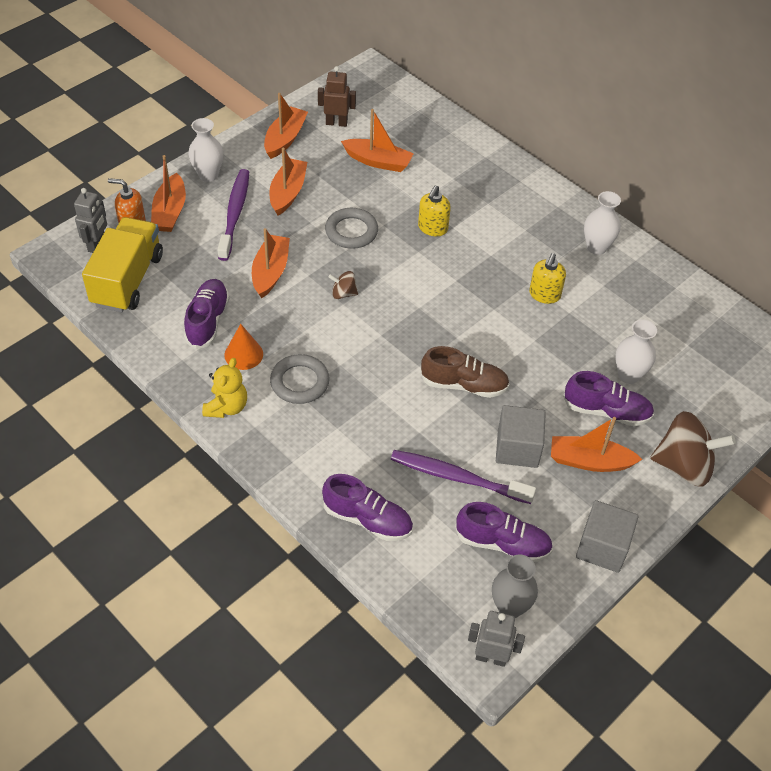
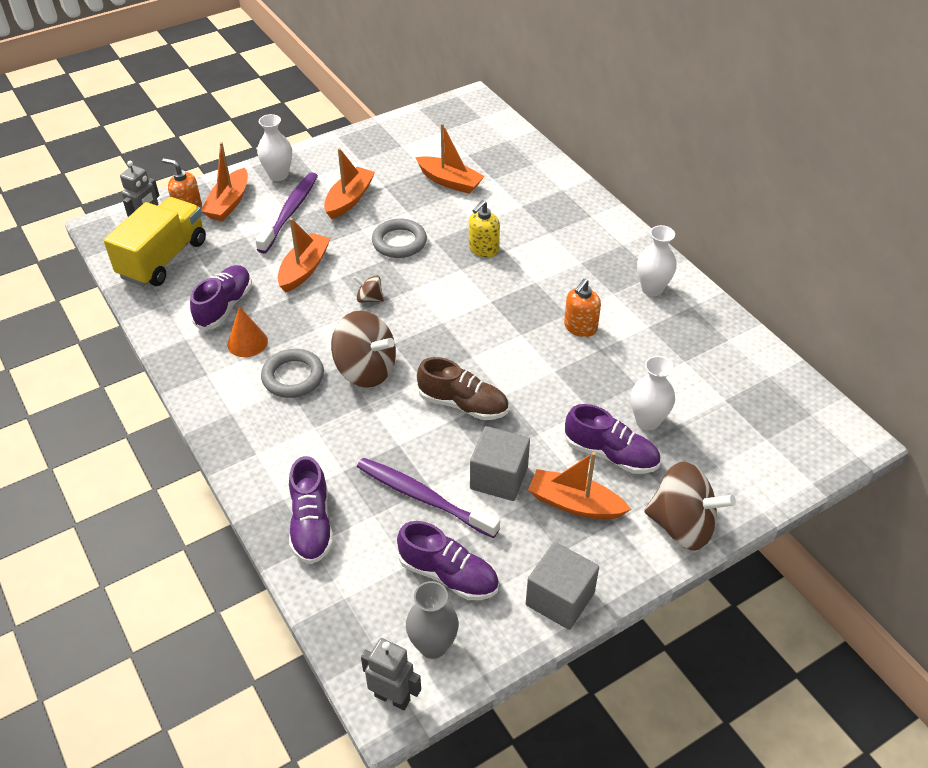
camera: 15 degrees right, 5 degrees down
(226, 407) = (210, 390): yellow teddy bear -> none
(285, 139) = (365, 151): orange boat -> none
(336, 123) = (421, 143): brown robot -> none
(364, 365) = (365, 370): none -> brown spinning top
(367, 519) = (311, 524): purple shoe -> purple shoe turned 45 degrees clockwise
(544, 295) = (580, 327): yellow soap dispenser -> orange soap dispenser

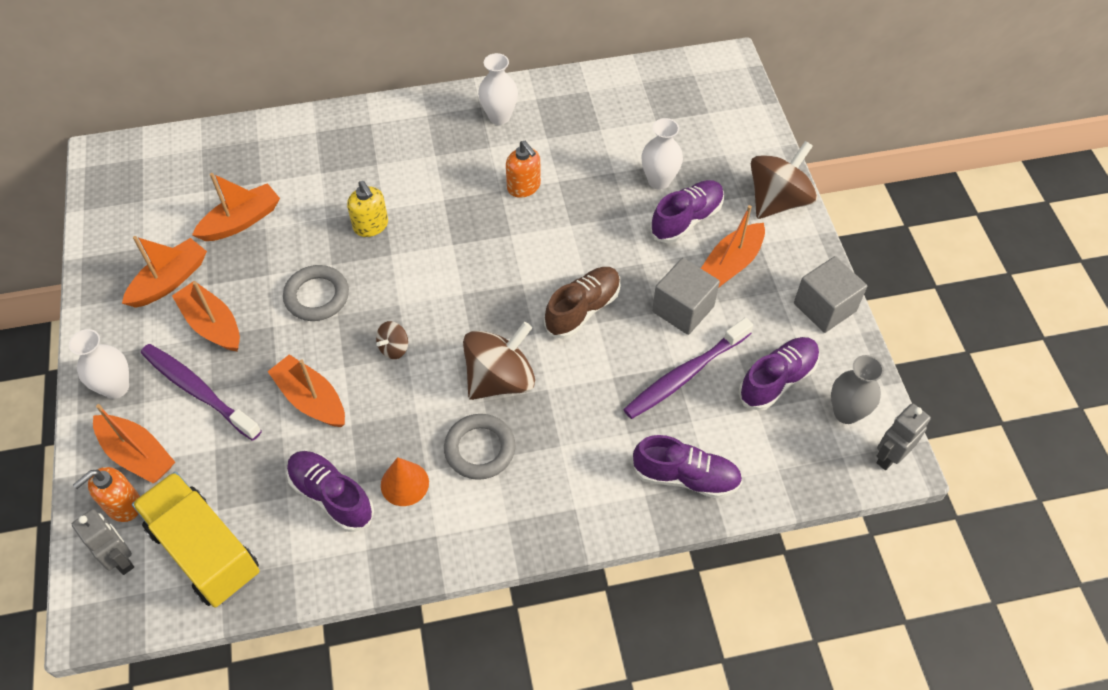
camera: 70 degrees left, 10 degrees up
(377, 167) = (169, 281): none -> orange boat

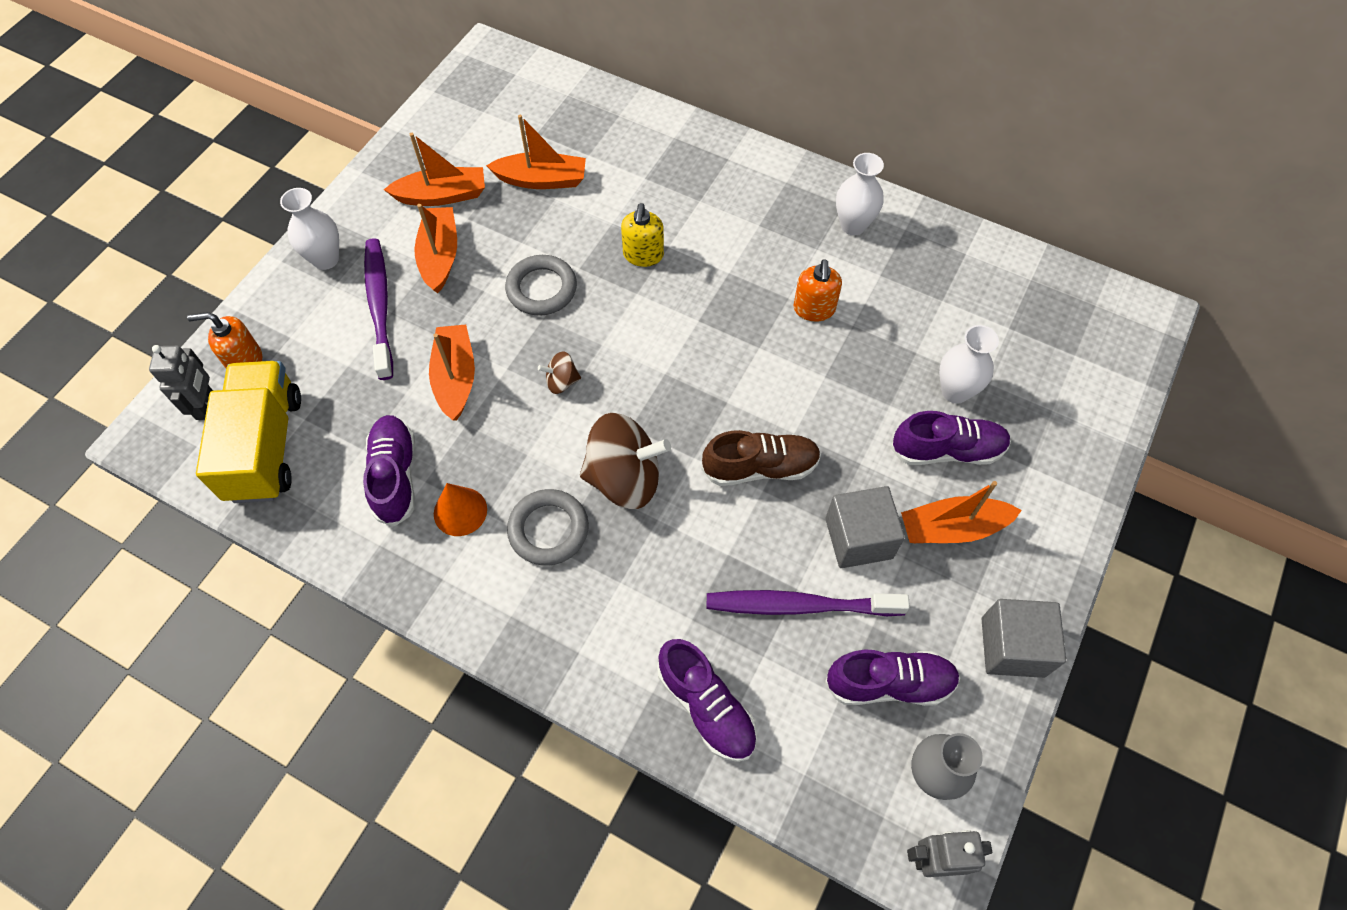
camera: 40 degrees right, 5 degrees up
(137, 454) = (291, 327): orange boat -> none
(777, 200) = (1066, 497): brown spinning top -> none

